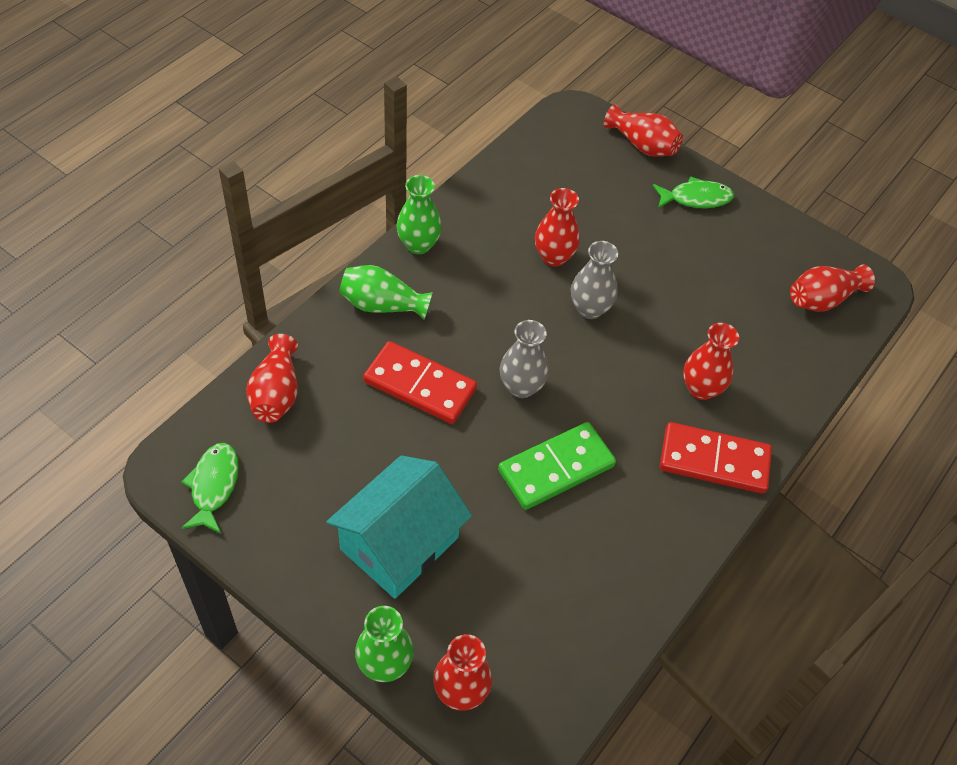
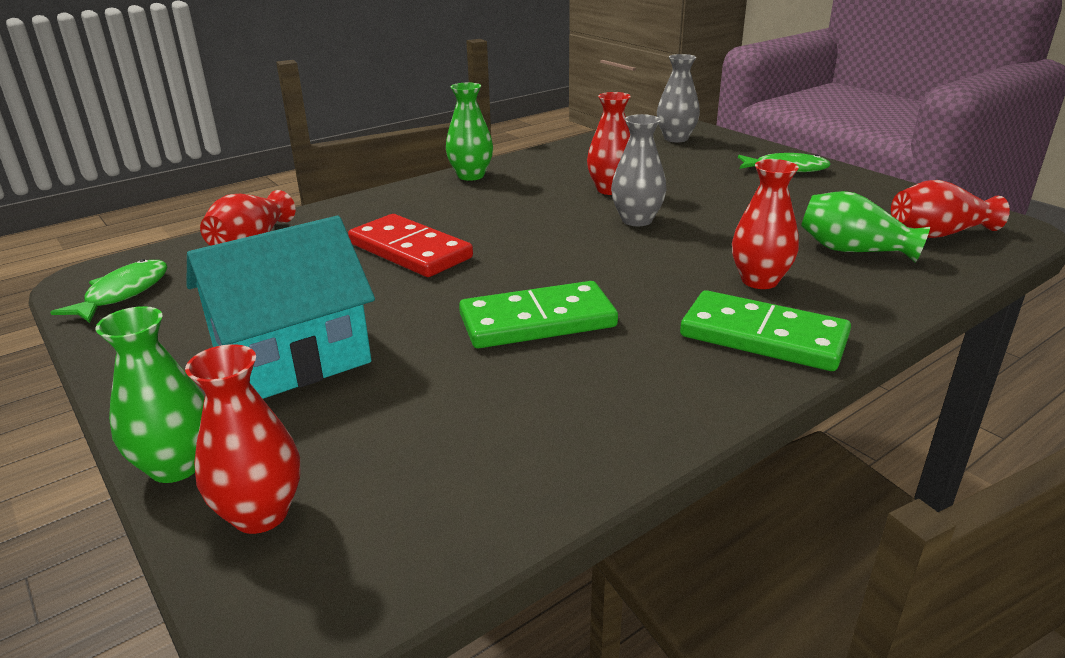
camera: 20 degrees right, 25 degrees down
(382, 305) = (408, 203): green vase -> green vase (853, 250)
(521, 387) = (527, 261): grey vase -> grey vase (676, 138)
(642, 145) = (734, 141): red vase -> none
(714, 461) = (763, 337): red domino -> green domino

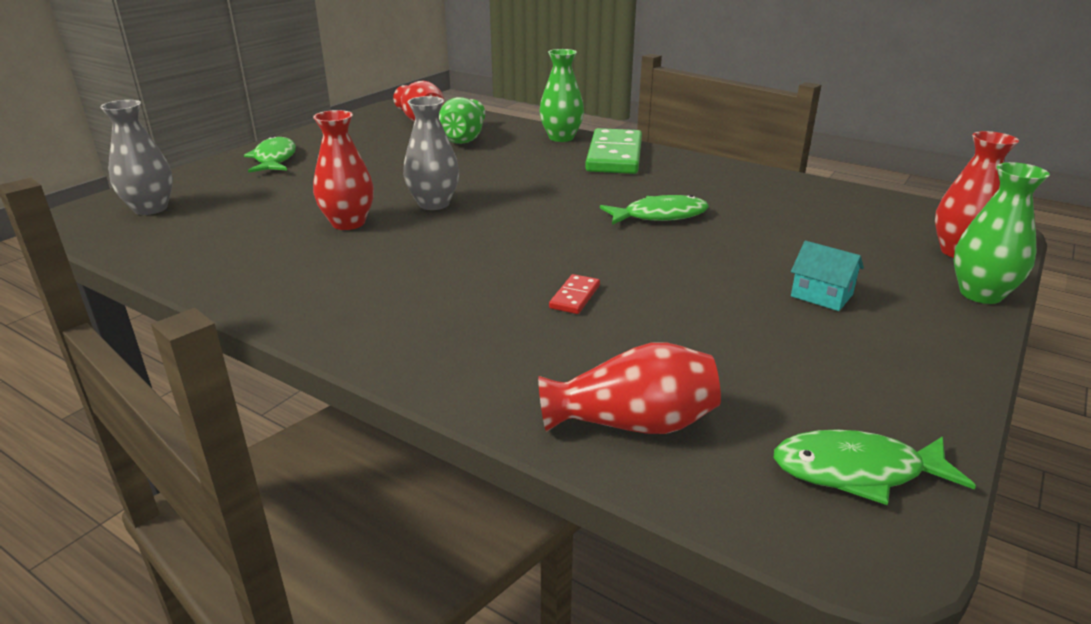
camera: 110 degrees left, 0 degrees up
(292, 358) = (821, 295): turquoise house -> turquoise house, size x0.41
(410, 251) = (575, 297): red domino -> red domino, size x0.43
(471, 176) = (304, 314): green vase -> green vase (561, 138)
(537, 321) = (659, 216): green domino -> green fish
(759, 281) = (534, 159): red vase -> none

